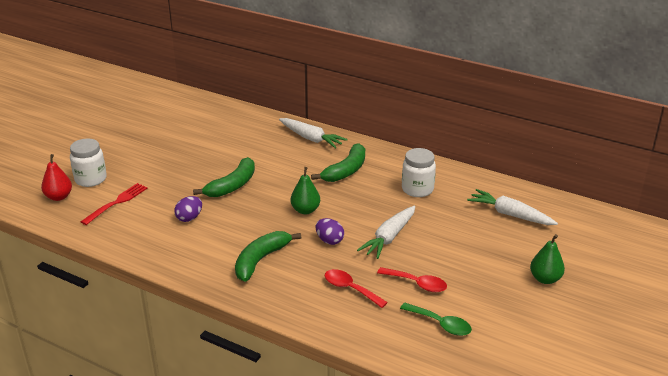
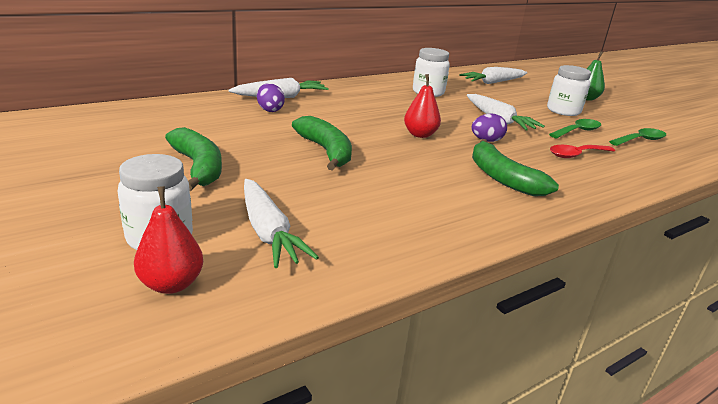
camera: 65 degrees left, 5 degrees down
(117, 202) = (268, 232): red fork -> white carrot
(189, 218) = (373, 192): purple egg -> purple egg (270, 110)
(305, 210) = (420, 135): green pear -> red pear
(346, 171) = (364, 103): green banana -> green banana (198, 167)
(417, 284) = (577, 131): red spoon -> green spoon
(472, 269) = (563, 111): none -> white jar

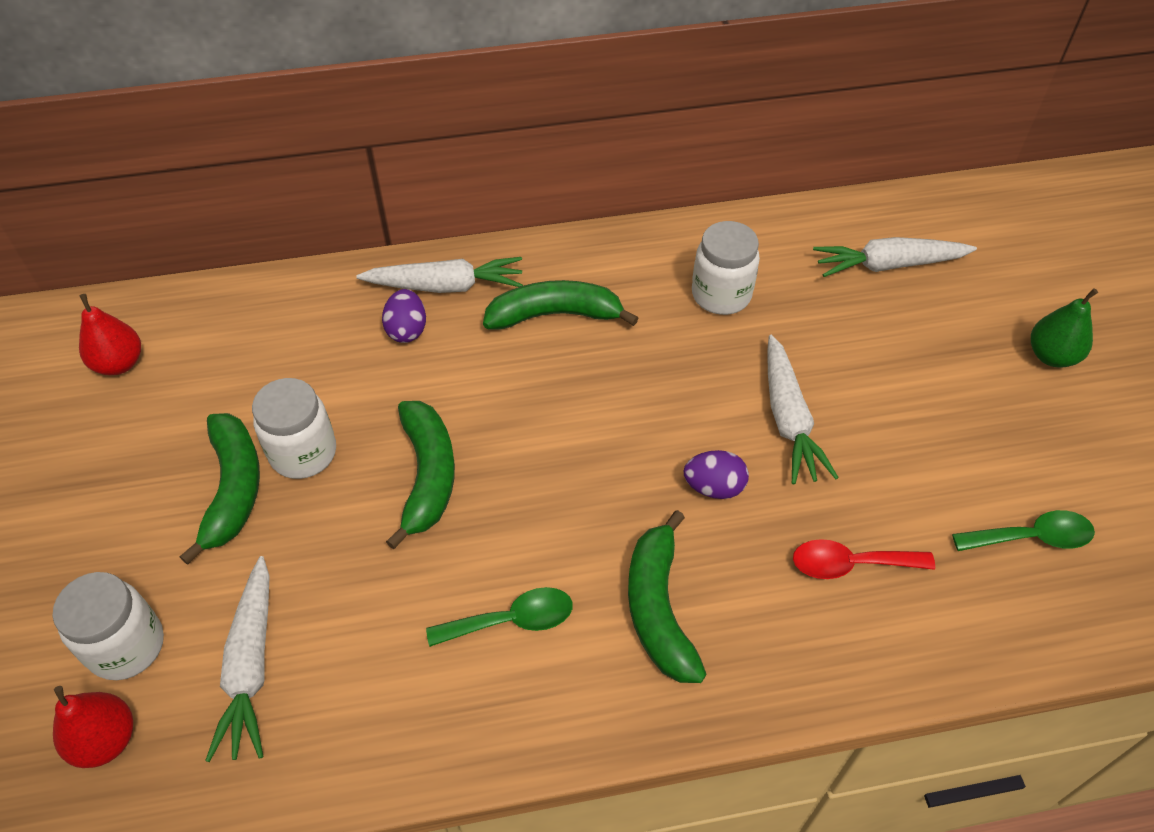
camera: 25 degrees right, 25 degrees up
(350, 101) = (555, 315): none -> green banana
(420, 135) = (608, 448): red pear -> red pear (119, 363)
(563, 111) = (954, 402): white jar -> white jar (303, 453)
(577, 131) = (922, 483): green spoon -> green spoon (512, 620)

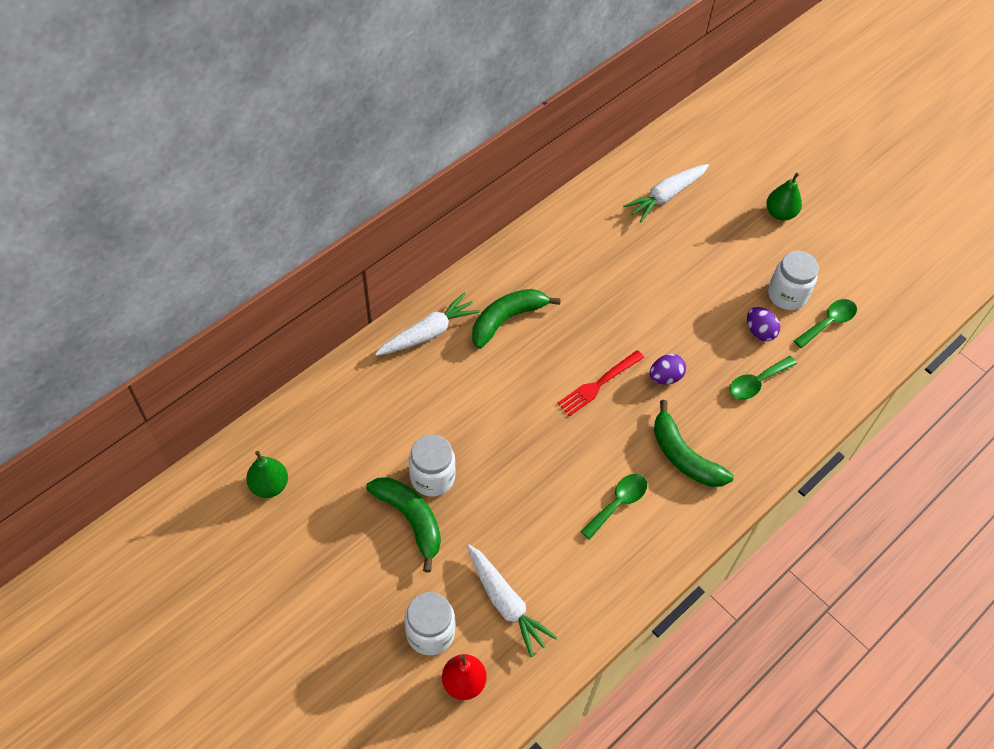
camera: 35 degrees left, 5 degrees up
(119, 363) = (269, 485): red pear -> green pear
(407, 330) = (428, 373): purple egg -> purple egg (759, 331)
(427, 476) = (513, 452): green banana -> none
(610, 450) = (598, 384): none -> red fork
(721, 295) = (589, 260): white jar -> white jar (787, 295)
(788, 419) = (676, 318): white carrot -> none
(850, 564) = (756, 382): red spoon -> green spoon

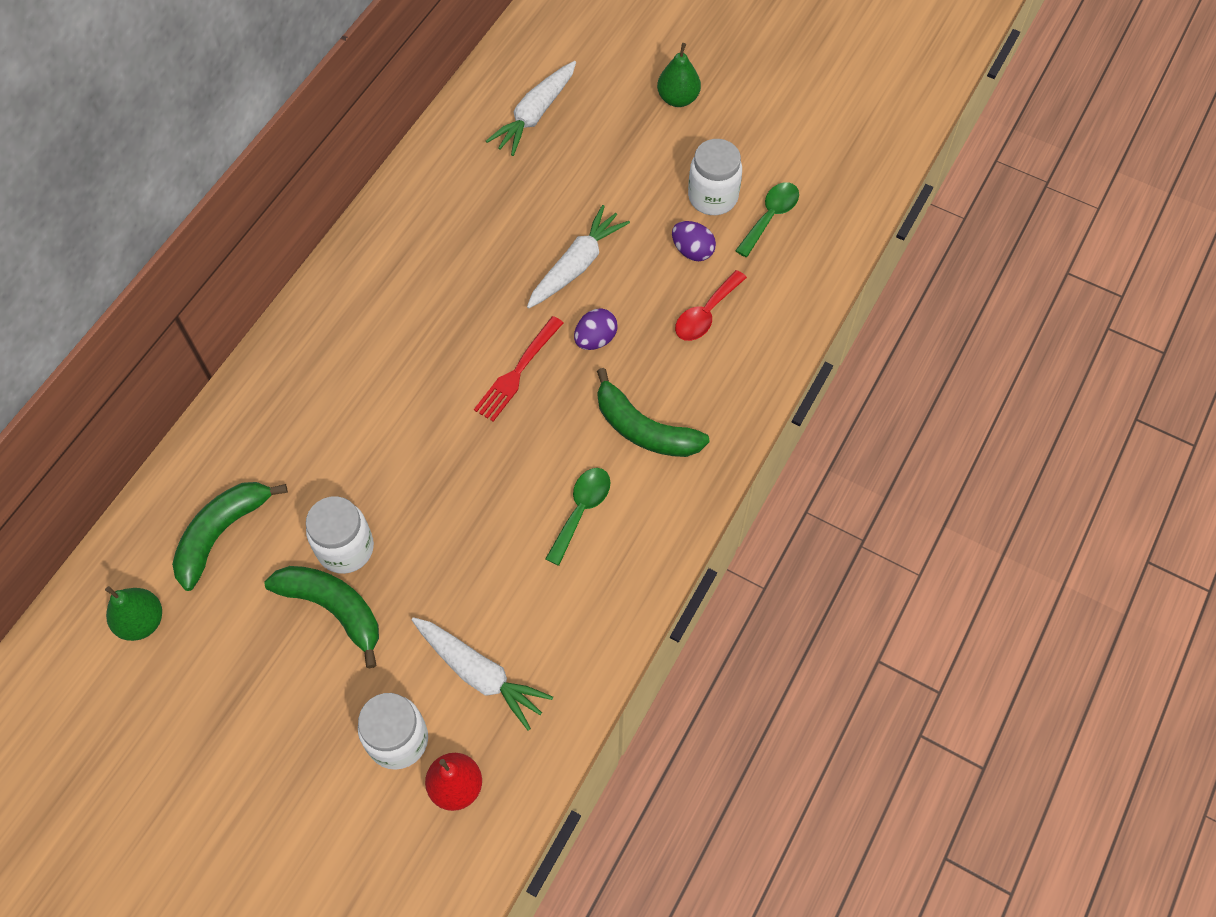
camera: 15 degrees left, 5 degrees up
(428, 333) = (288, 369): white carrot -> white carrot (576, 265)
(507, 319) = (382, 324): green banana -> green banana (222, 533)
(756, 382) = (705, 314): green spoon -> red spoon

